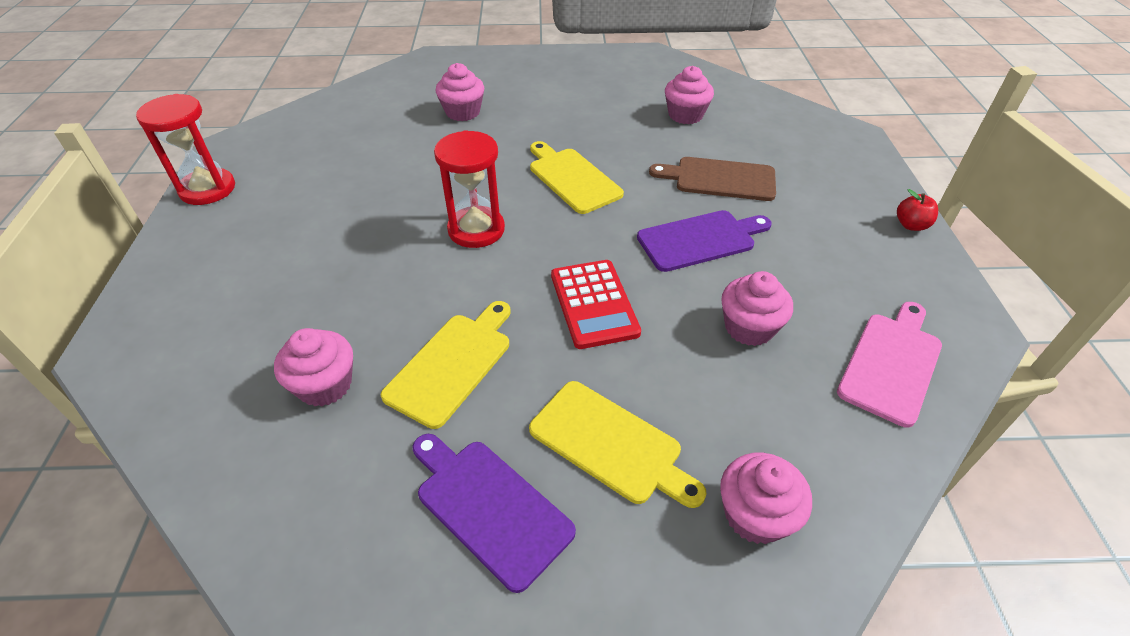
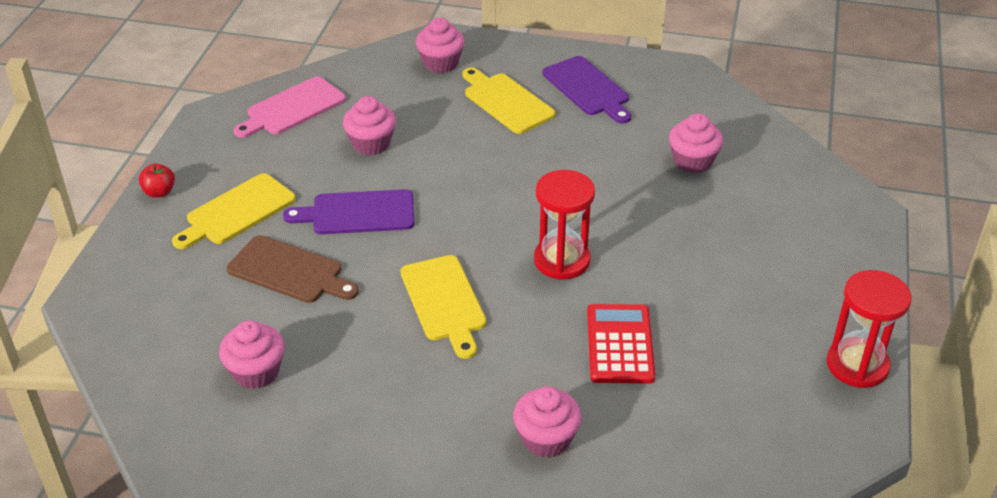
camera: 165 degrees left, 5 degrees down
(452, 364) = (600, 158): yellow cutting board -> yellow cutting board (237, 212)
(594, 304) = (479, 179): red calculator -> red calculator (619, 344)

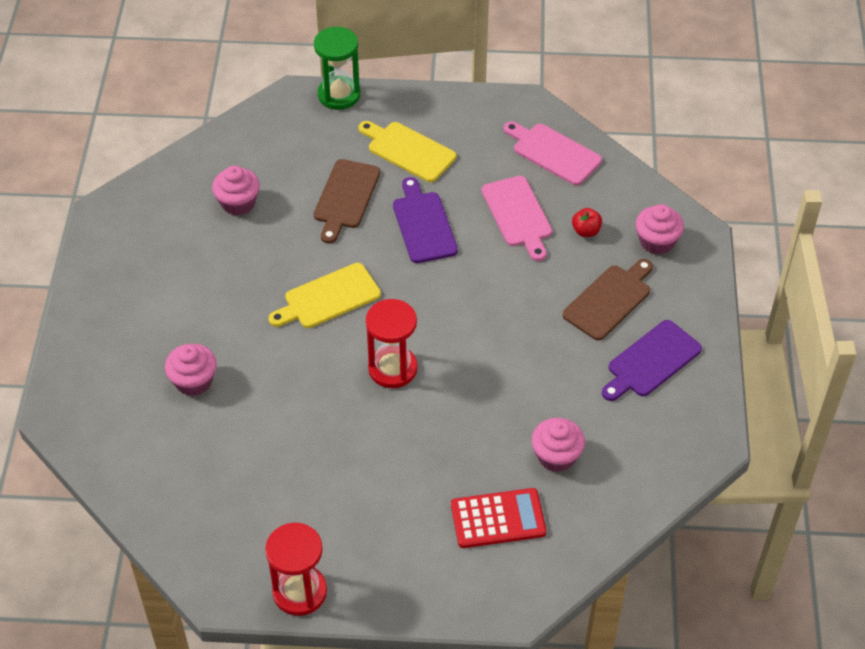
camera: 80 degrees right, 10 degrees up
(110, 260) = (339, 95): none -> green hourglass
(159, 192) = (421, 100): red apple -> red apple (586, 231)
(371, 143) = (518, 215): pink cupcake -> pink cutting board
(506, 102) = (609, 300): yellow cutting board -> brown cutting board
(619, 344) = (298, 418): red calculator -> red calculator (498, 519)

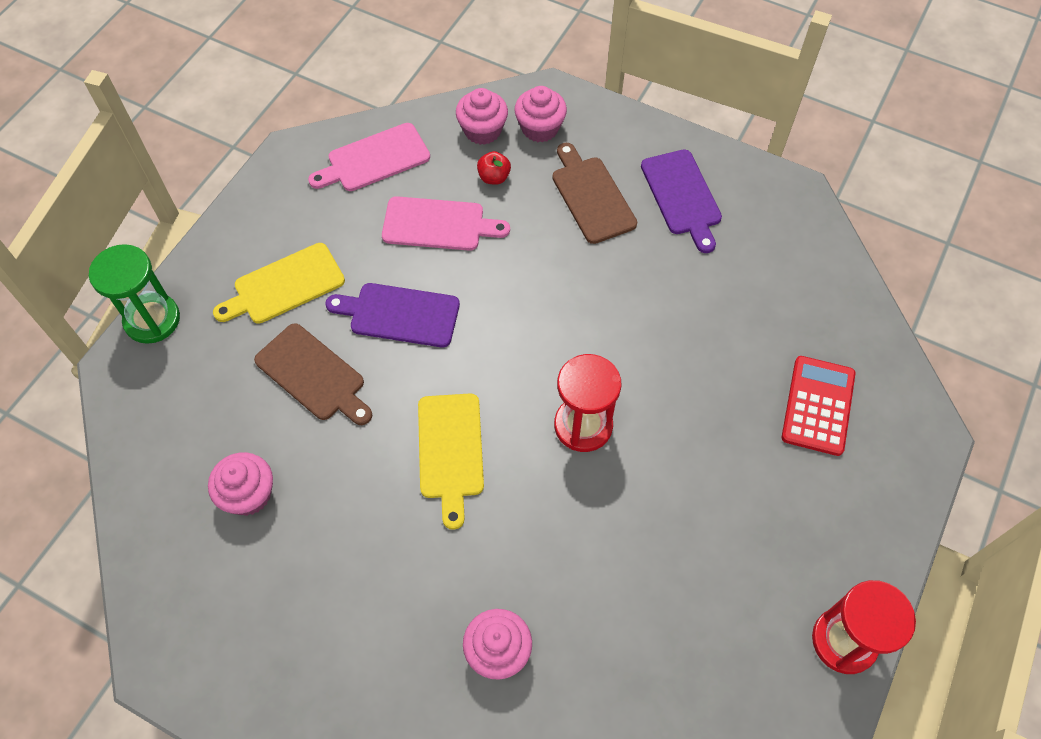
camera: 65 degrees left, 10 degrees up
(556, 456) = (761, 322): pink cupcake -> pink cupcake (482, 130)

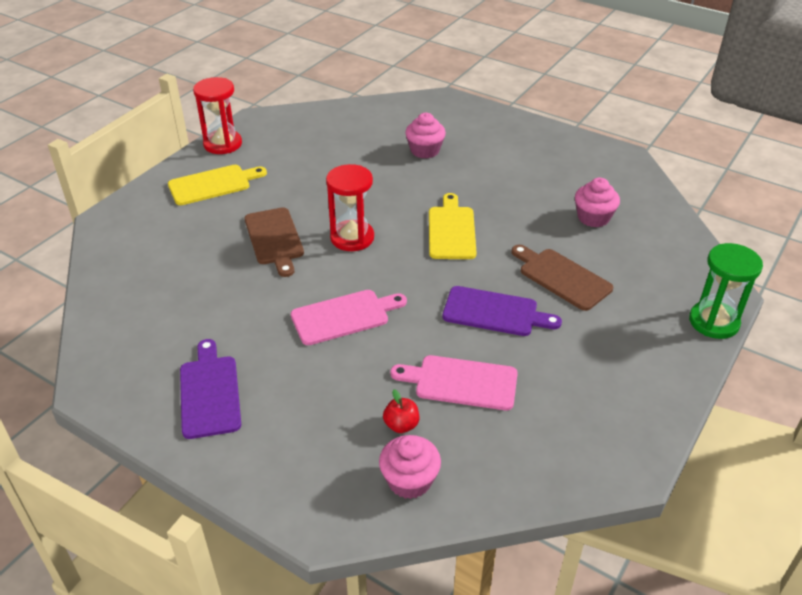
camera: 175 degrees left, 20 degrees down
(284, 286) = (602, 340): yellow cutting board -> yellow cutting board (213, 184)
(374, 159) = (534, 454): pink cutting board -> pink cutting board (344, 316)
(540, 128) = (342, 478): pink cupcake -> none
(591, 196) = (302, 399): brown cutting board -> brown cutting board (275, 239)
(817, 405) = (173, 238): red calculator -> none

